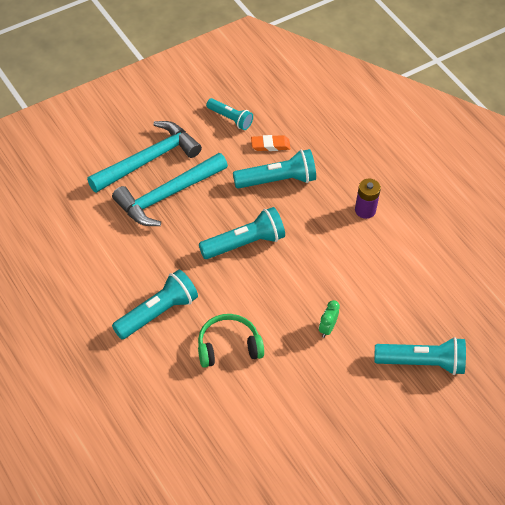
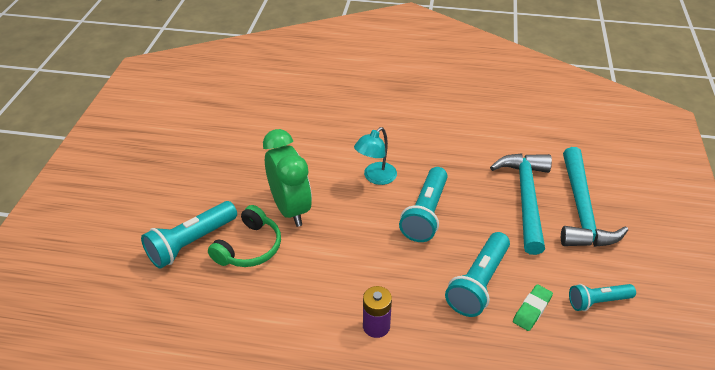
camera: 135 degrees right, 10 degrees down
(157, 313) = (410, 132): turquoise flashlight -> none
(228, 347) = (341, 149): green headphones -> green headphones (249, 247)
(238, 299) = (375, 177): none -> turquoise lamp
(270, 145) = (532, 309): orange eraser -> green eraser
(327, 328) = (290, 209): green clock -> green clock, size x2.31

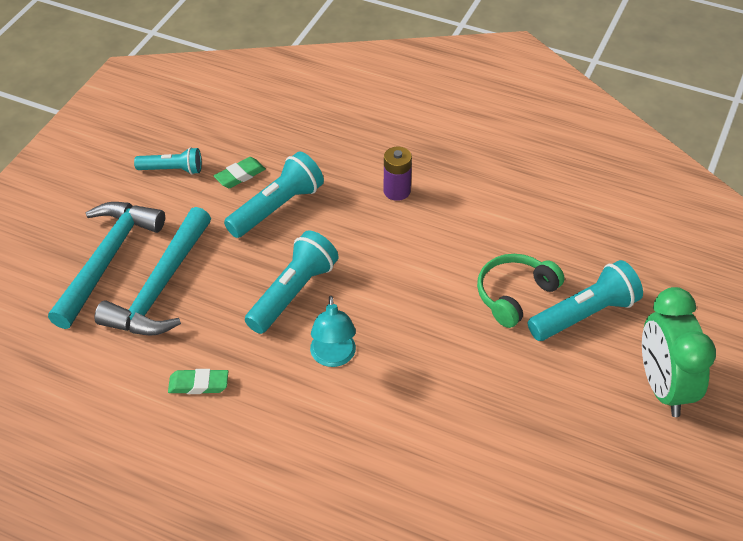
camera: 165 degrees left, 5 degrees up
(290, 209) = (458, 335): green clock -> green clock (663, 387)
(375, 177) = (333, 357): turquoise lamp -> turquoise lamp turned 120 degrees clockwise
(456, 146) = (198, 384): none -> green eraser

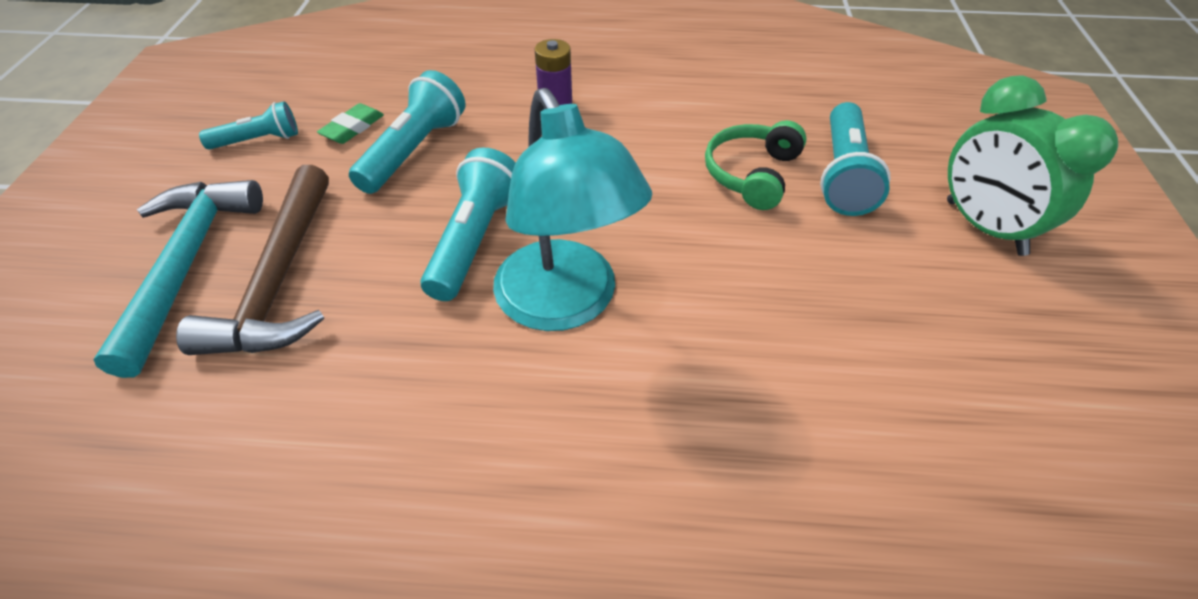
camera: 20 degrees left, 0 degrees up
(161, 287) = (280, 279): turquoise hammer -> brown hammer
(198, 384) = (379, 398): green eraser -> none
(333, 357) = (565, 304): turquoise lamp -> turquoise lamp, size x1.86
(585, 315) = (843, 175): turquoise flashlight -> turquoise flashlight turned 150 degrees clockwise

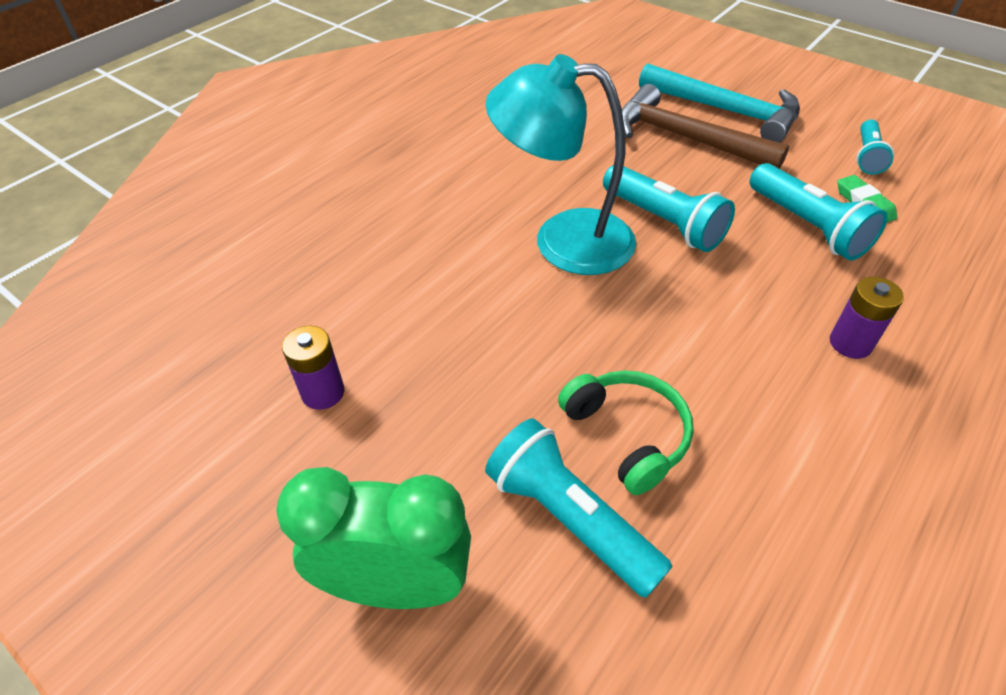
camera: 125 degrees right, 0 degrees up
(938, 375) = (323, 392): none -> purple battery

